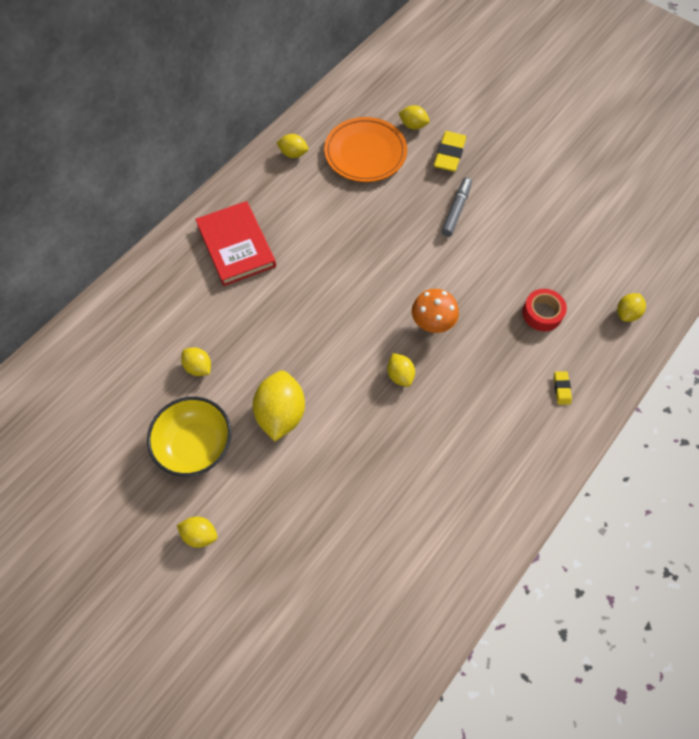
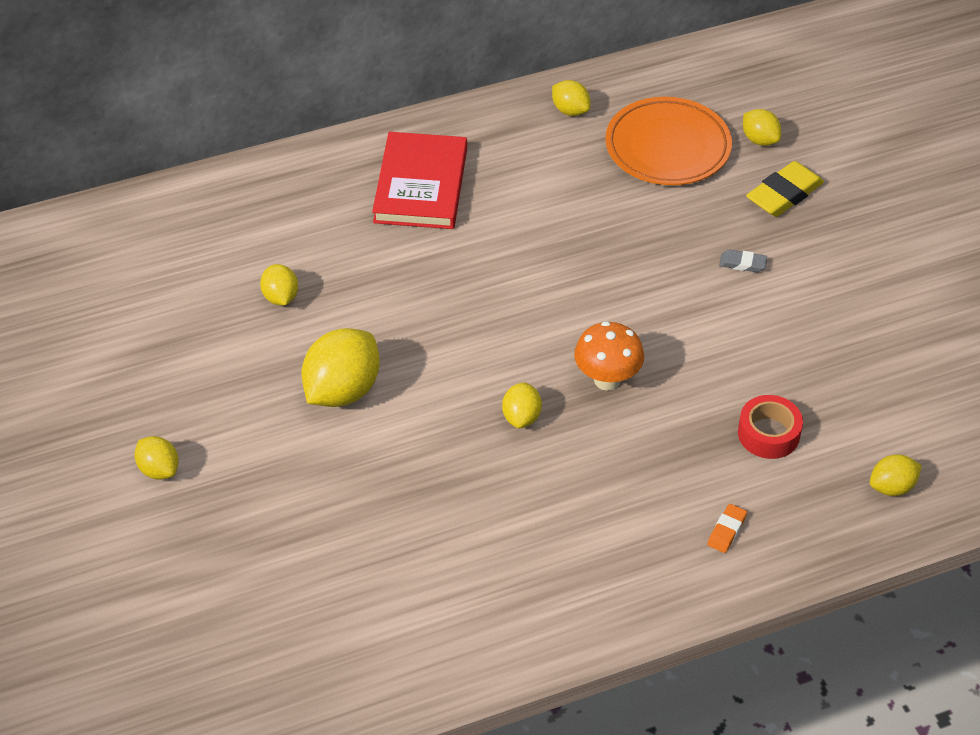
camera: 30 degrees right, 15 degrees down
(195, 445) = (219, 377): yellow bowl -> none
(456, 210) = (742, 264): grey marker -> grey eraser
(561, 389) = (726, 531): yellow eraser -> orange eraser

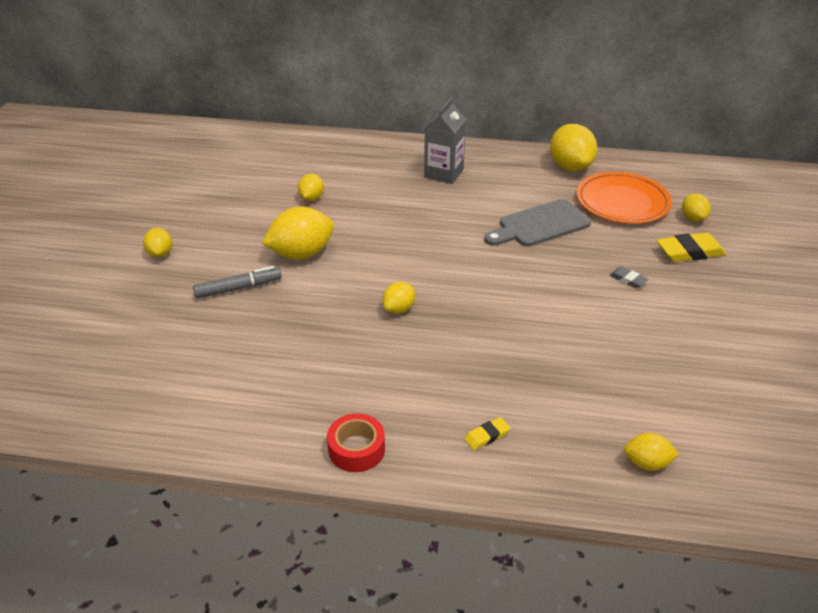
camera: 30 degrees right, 10 degrees down
(308, 474) = (238, 288): none -> grey marker
(420, 185) = (444, 173): red book -> grey carton
(570, 110) = (570, 167): yellow lemon -> yellow lemon, size x1.85
(595, 222) = (540, 225): none -> grey cutting board
(607, 380) = (475, 310): orange mushroom -> none
(726, 531) = (487, 436): orange eraser -> yellow eraser
(768, 434) = (569, 387): red tape -> red tape (356, 449)

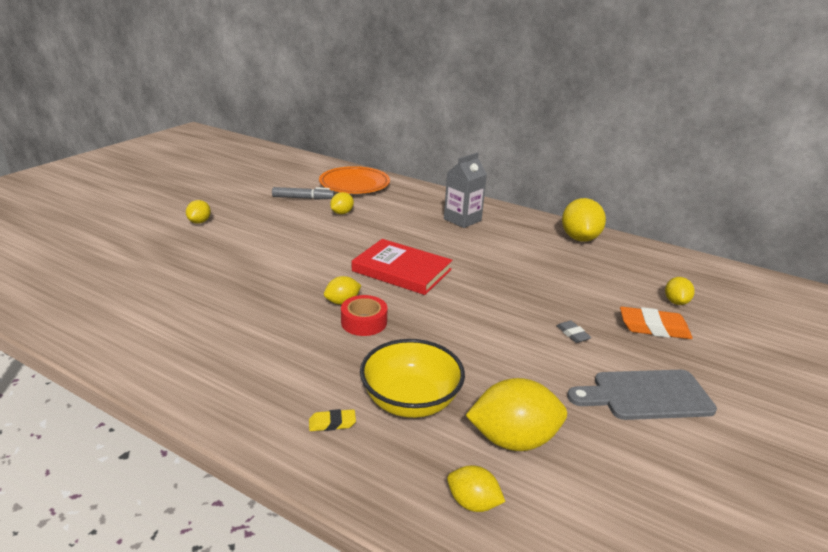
camera: 20 degrees right, 10 degrees down
(238, 288) = (232, 256): grey marker -> grey marker (303, 198)
(301, 254) = (300, 246): yellow lemon -> yellow lemon (513, 439)
(356, 449) = (210, 396): red tape -> red tape (364, 322)
(428, 254) = (402, 270): none -> red book
(537, 392) = (410, 401): none -> yellow bowl
(540, 225) = (518, 273): grey cutting board -> grey cutting board (646, 395)
(622, 203) = (610, 274): orange plate -> orange plate (354, 184)
(689, 252) = (653, 328): yellow eraser -> orange eraser

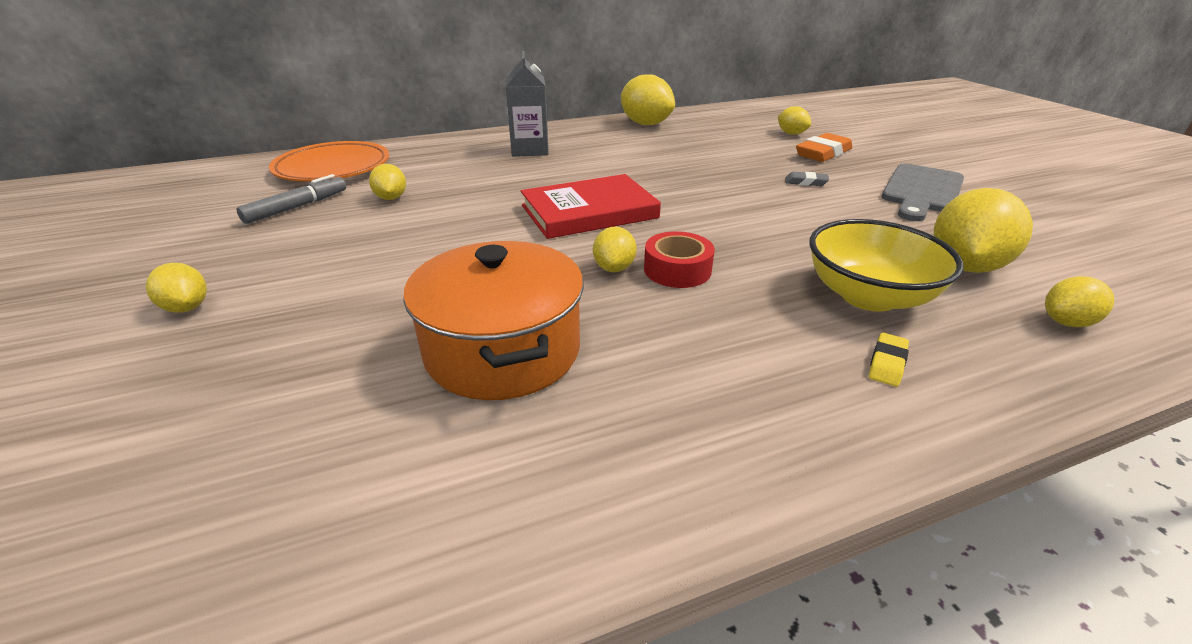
camera: 50 degrees left, 5 degrees up
(234, 301) = (503, 350): none -> orange pot

